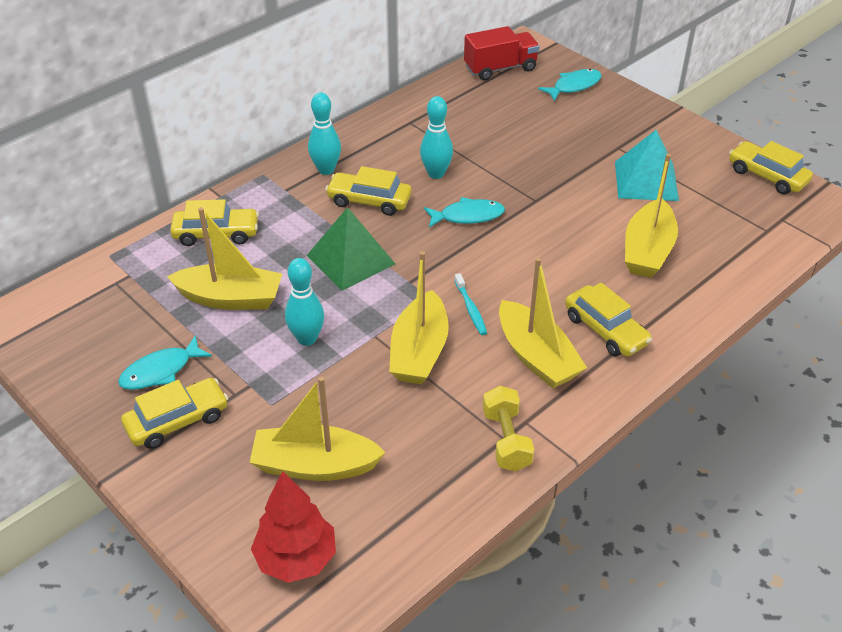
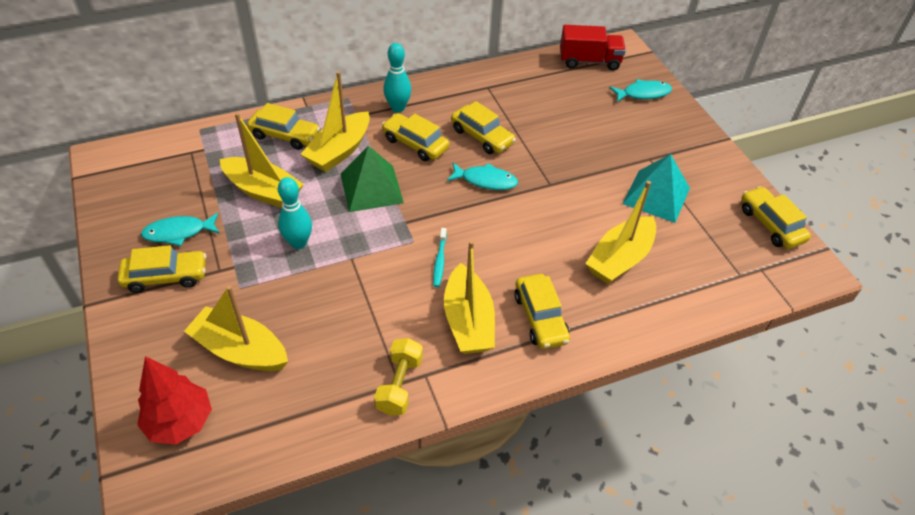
camera: 20 degrees right, 5 degrees up
(419, 351) = (377, 283): yellow boat -> yellow boat (339, 151)
(436, 173) = (482, 136): turquoise bowling pin -> yellow car

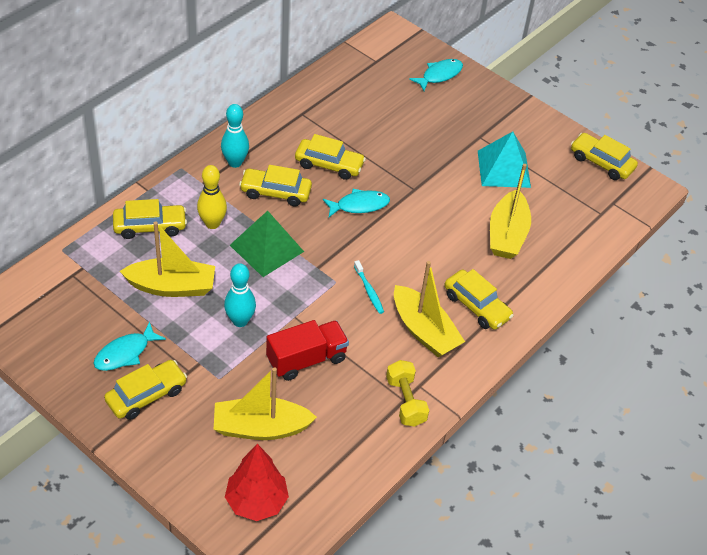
camera: 30 degrees left, 0 degrees up
(339, 151) = (212, 223): yellow boat -> yellow bowling pin
(589, 61) = (375, 57): red truck -> red truck (306, 359)

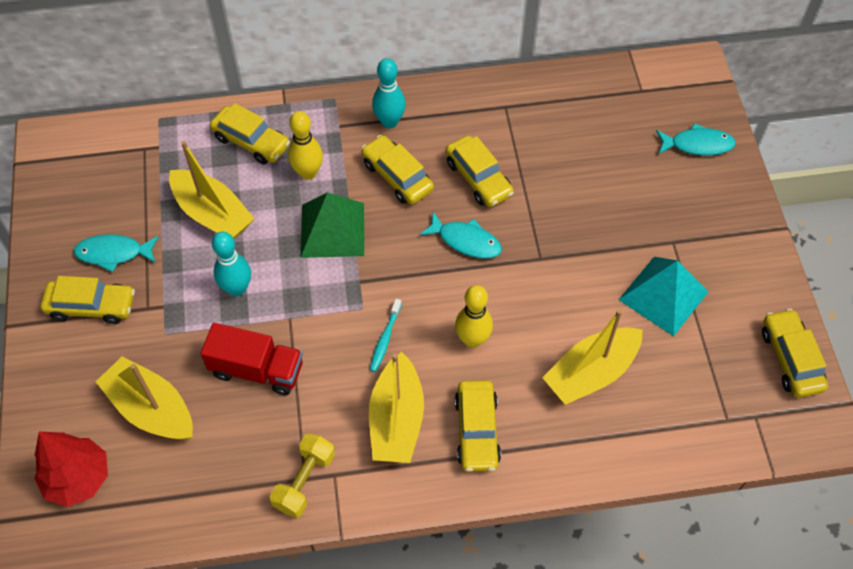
camera: 45 degrees right, 10 degrees up
(422, 258) = (472, 339): none -> yellow bowling pin

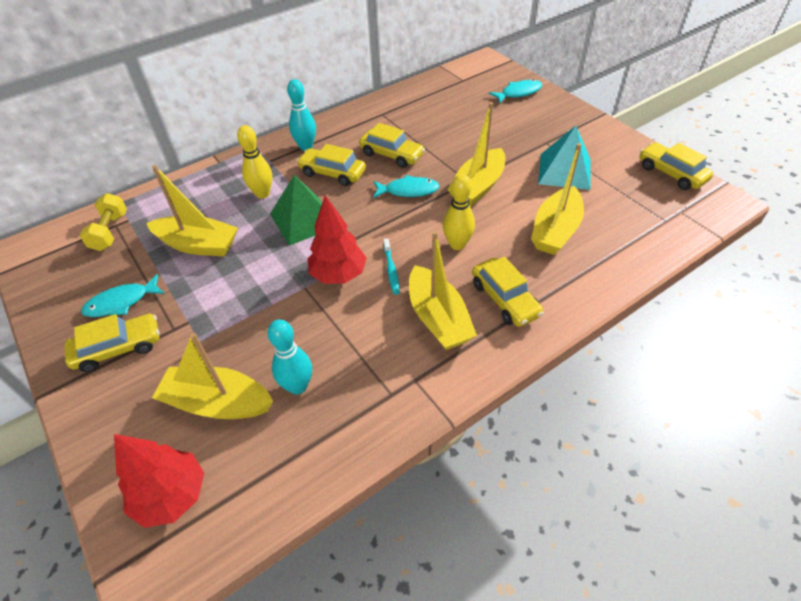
camera: 25 degrees left, 10 degrees down
(237, 288) = (248, 284): turquoise bowling pin -> turquoise bowling pin (298, 386)
(251, 142) = (205, 191): yellow car -> none
(257, 370) = (299, 333): red truck -> none
(304, 481) = (392, 396): yellow dumbbell -> yellow dumbbell (110, 232)
(330, 319) = (338, 275): none -> red tree
(546, 271) = (478, 187): none -> yellow boat

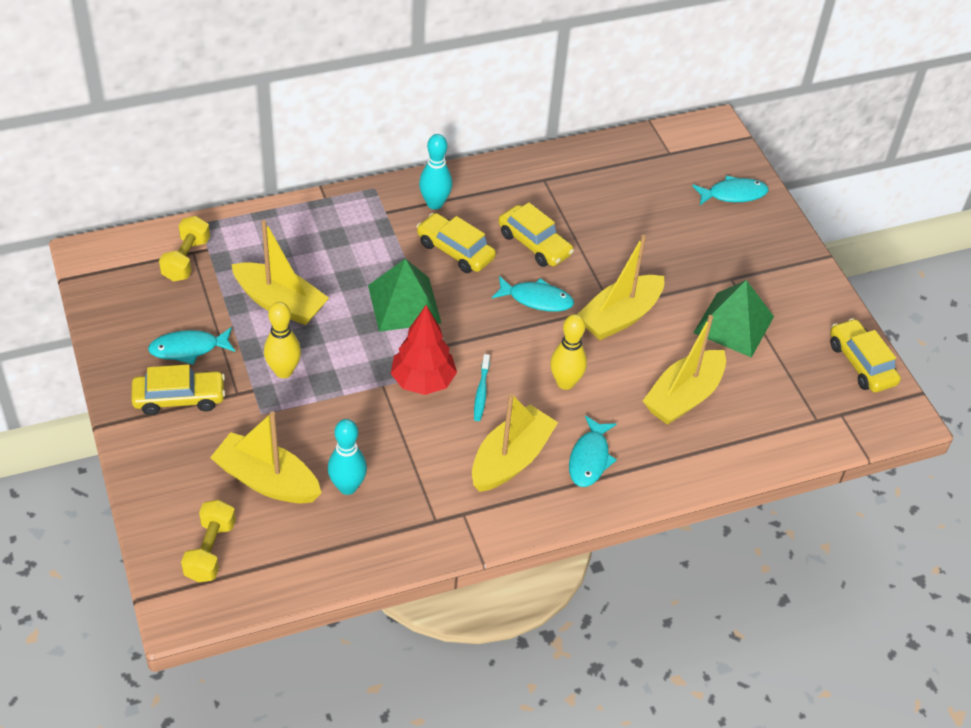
camera: 10 degrees right, 0 degrees up
(172, 496) = (210, 551): red tree -> yellow dumbbell
(262, 194) = (366, 256): yellow bowling pin -> yellow bowling pin (283, 371)
(438, 318) = (511, 459): yellow boat -> yellow boat turned 135 degrees counterclockwise
(504, 299) = (589, 458): yellow car -> turquoise fish
(564, 171) = (734, 324): turquoise pyramid -> green pyramid

